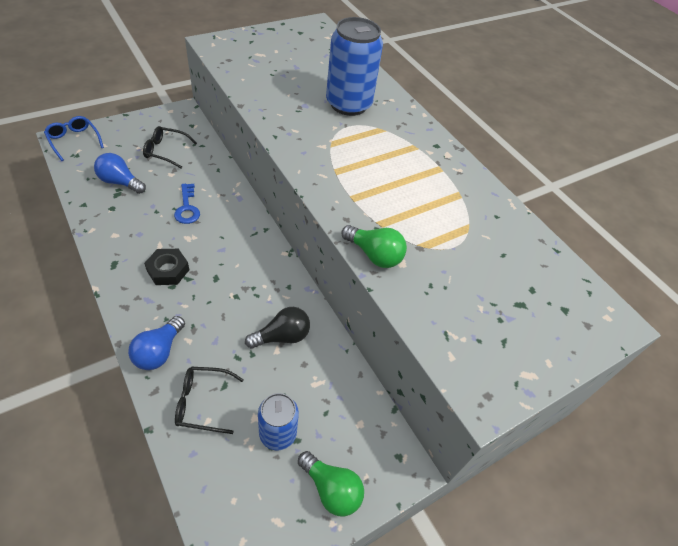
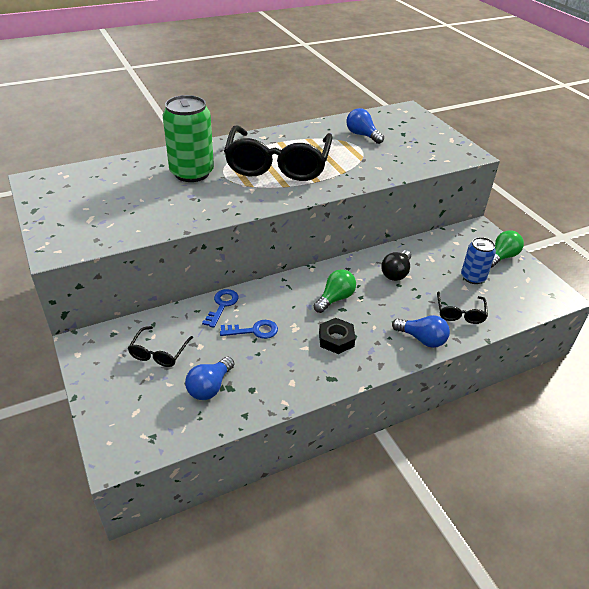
camera: 80 degrees left, 10 degrees down
(74, 140) = (121, 443): blue glasses -> none
(224, 185) = (222, 305): none -> blue key
(282, 336) = (396, 273): black light bulb -> black light bulb turned 135 degrees counterclockwise
(348, 104) = (192, 173): blue can -> green can
(374, 255) = (373, 177): green light bulb -> green light bulb (335, 299)
(383, 166) = (278, 164): none -> black glasses
(493, 252) = (362, 135): none -> blue light bulb

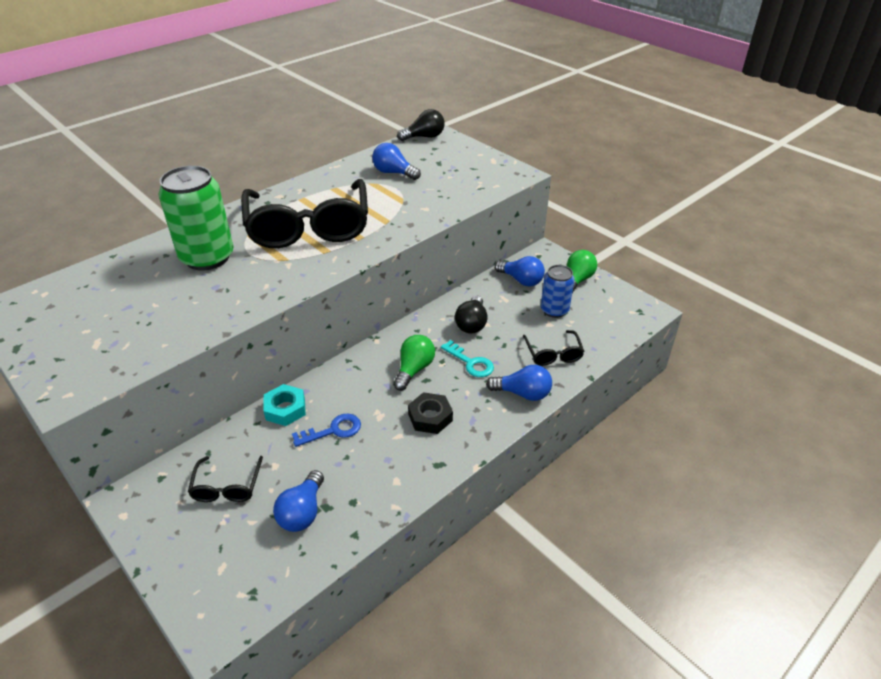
camera: 15 degrees left, 0 degrees up
(222, 305) = (285, 409): blue key -> turquoise nut
(385, 304) = (471, 362): none -> turquoise key
(398, 111) = (424, 137): none -> black light bulb
(451, 247) = (521, 280): none -> blue light bulb

